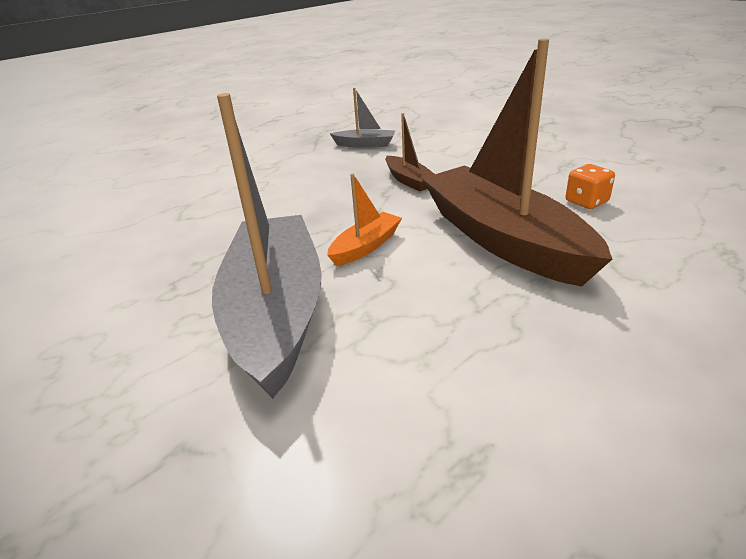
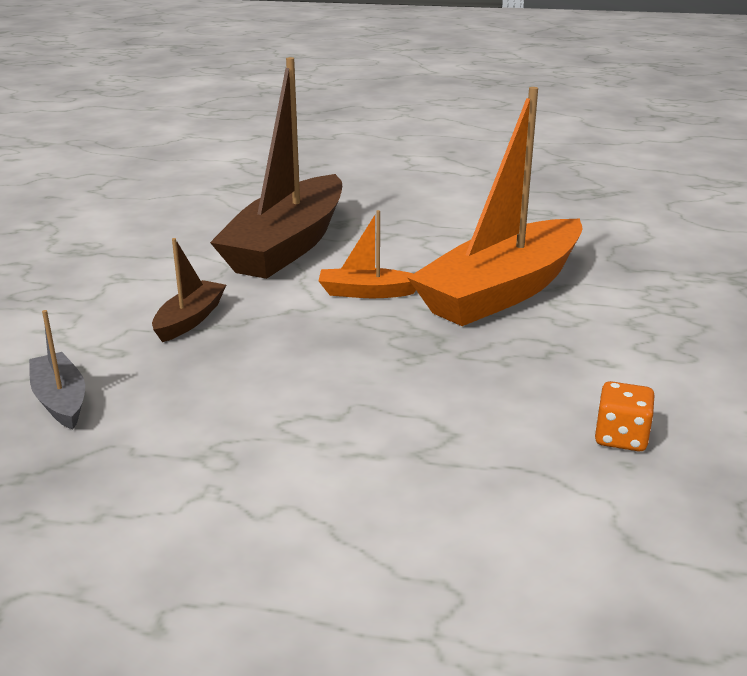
camera: 130 degrees left, 5 degrees down
(276, 312) = (501, 291): grey boat -> orange boat
(586, 202) = (177, 230): orange dice -> orange dice (621, 437)

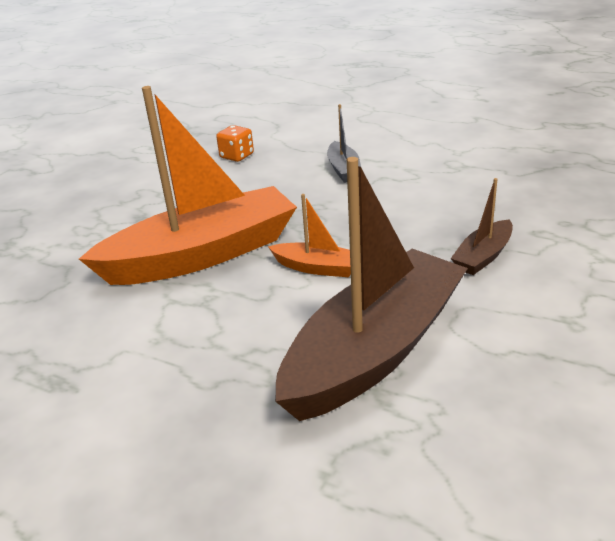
camera: 160 degrees left, 5 degrees up
(60, 400) = (565, 201): grey boat -> grey boat (343, 169)

